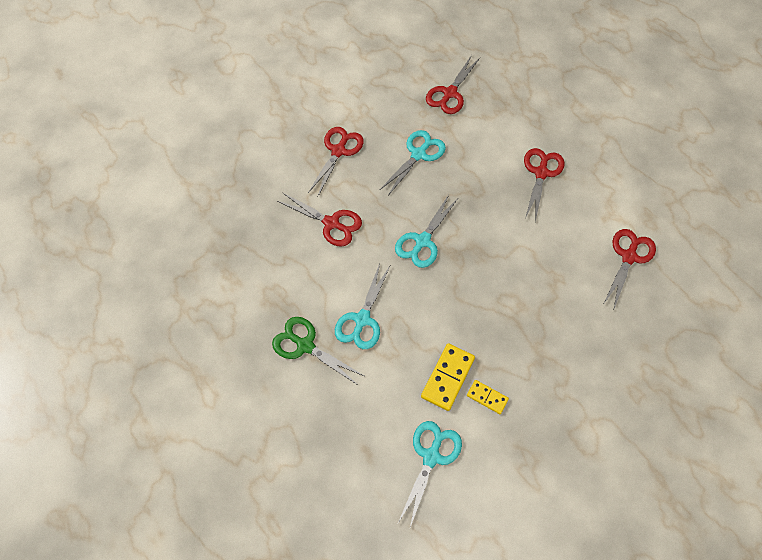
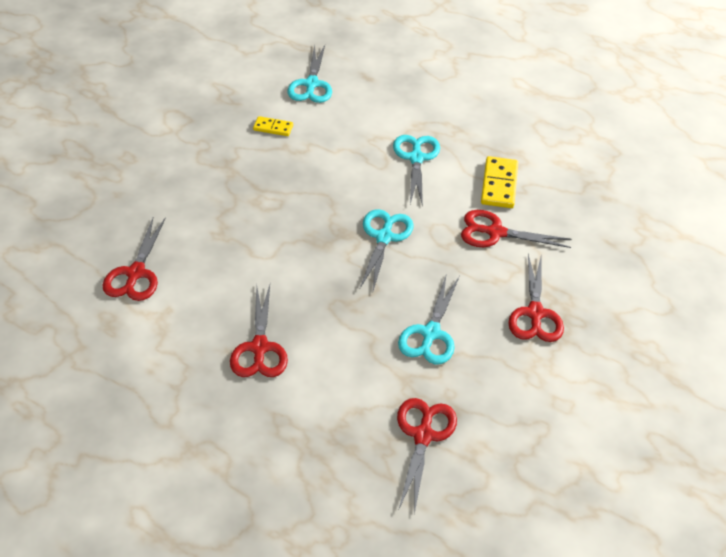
camera: 160 degrees right, 15 degrees down
(305, 345) = (460, 130): green scissors -> none
(447, 377) = (315, 134): yellow domino -> yellow domino (499, 185)

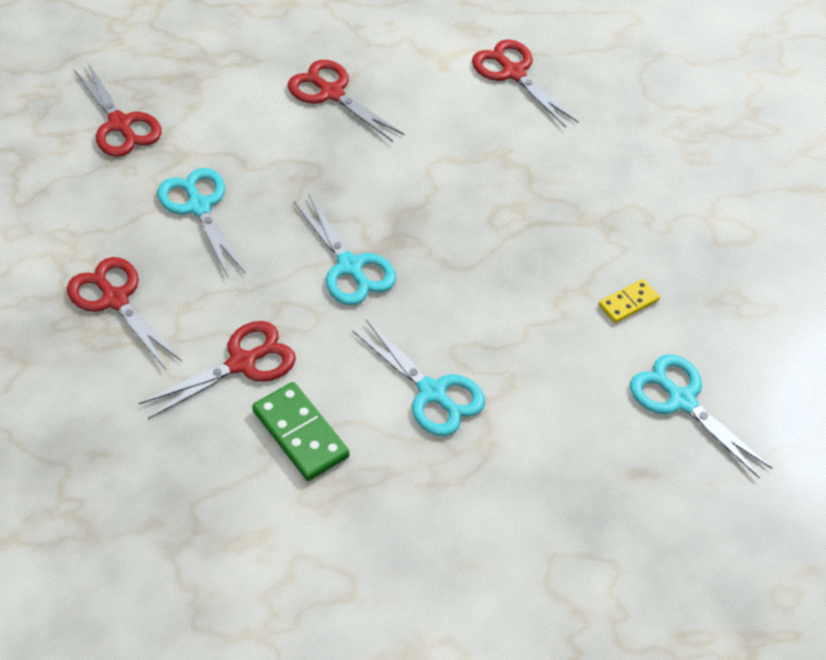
camera: 135 degrees right, 5 degrees up
(499, 185) = (300, 434): yellow domino -> green domino

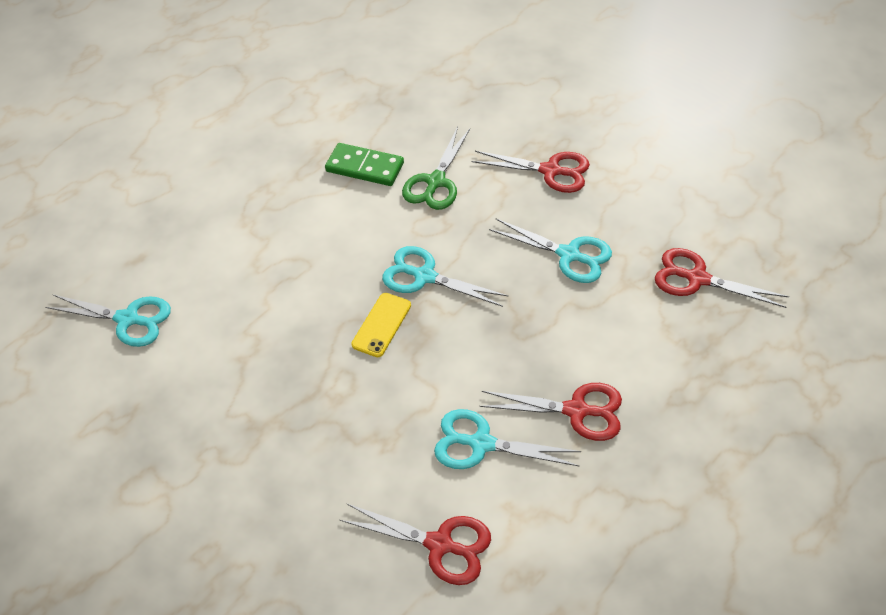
camera: 150 degrees right, 0 degrees up
(242, 363) = (435, 182): red scissors -> green scissors
(429, 246) = (382, 325): none -> yellow phone
(432, 393) = (303, 231): turquoise scissors -> turquoise scissors (481, 443)
(628, 303) = (201, 369): yellow domino -> none

